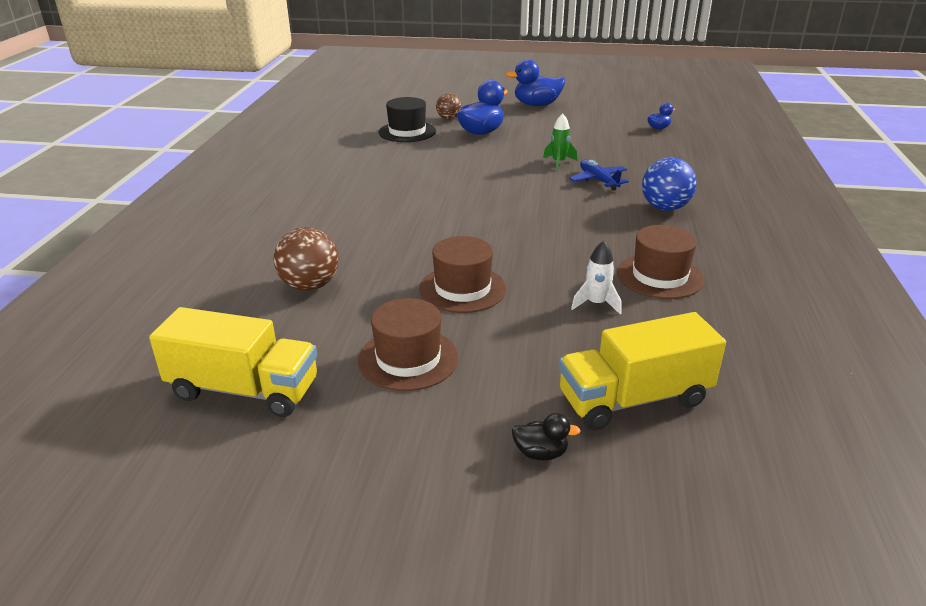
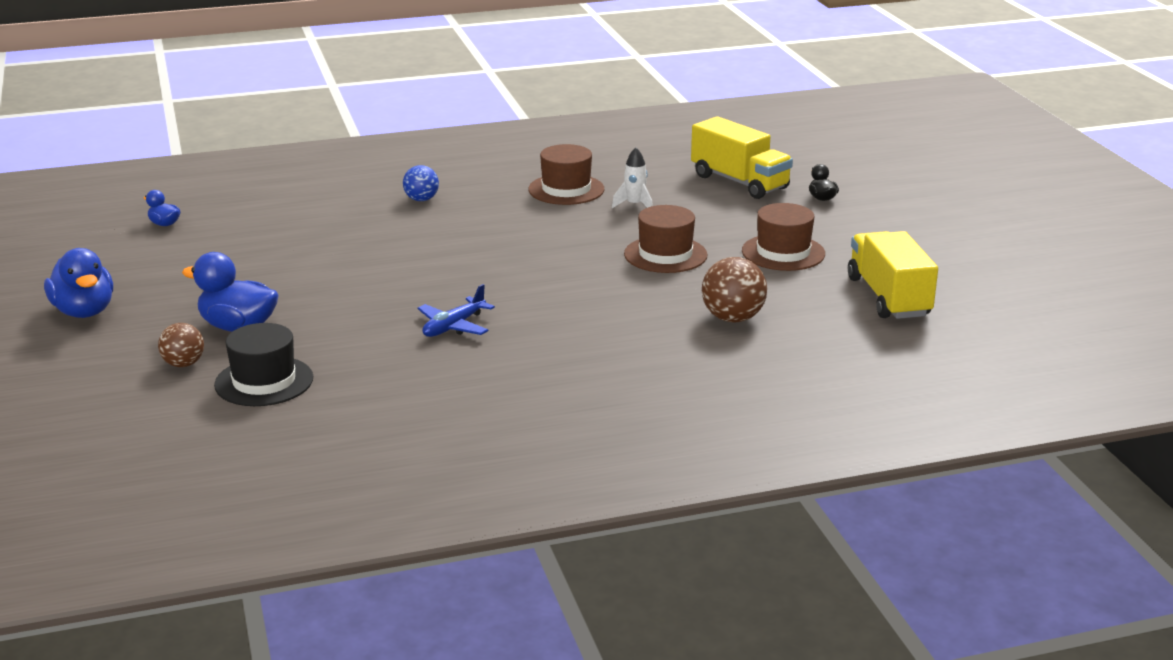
camera: 115 degrees left, 5 degrees down
(559, 162) = (328, 262): green rocket -> none
(598, 180) = (371, 235): blue plane -> blue plane (454, 326)
(665, 208) = (421, 199): blue ball -> blue ball, size x0.65

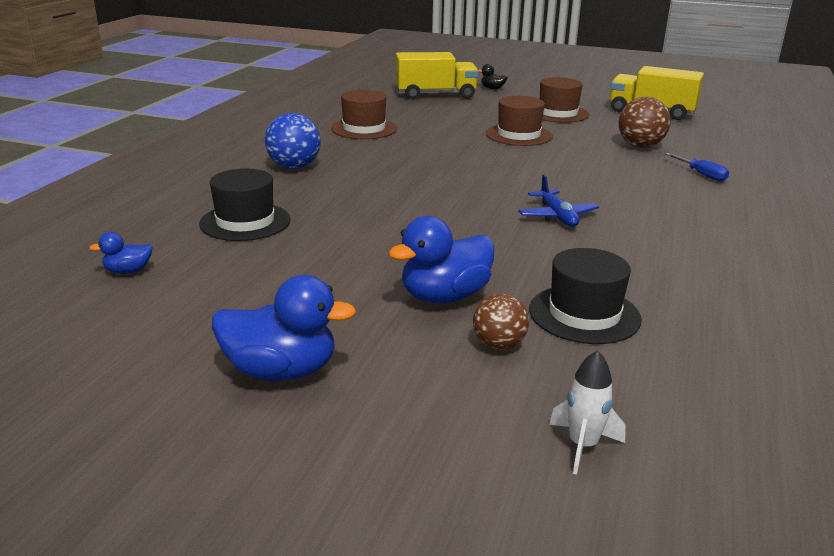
camera: 55 degrees left, 0 degrees up
(285, 225) = (245, 222): none -> black hat
(421, 199) = (294, 167): blue ball -> blue ball, size x1.55
(634, 205) = (425, 122): white rocket -> white rocket (582, 445)
(681, 367) = (701, 174): none -> blue screwdriver

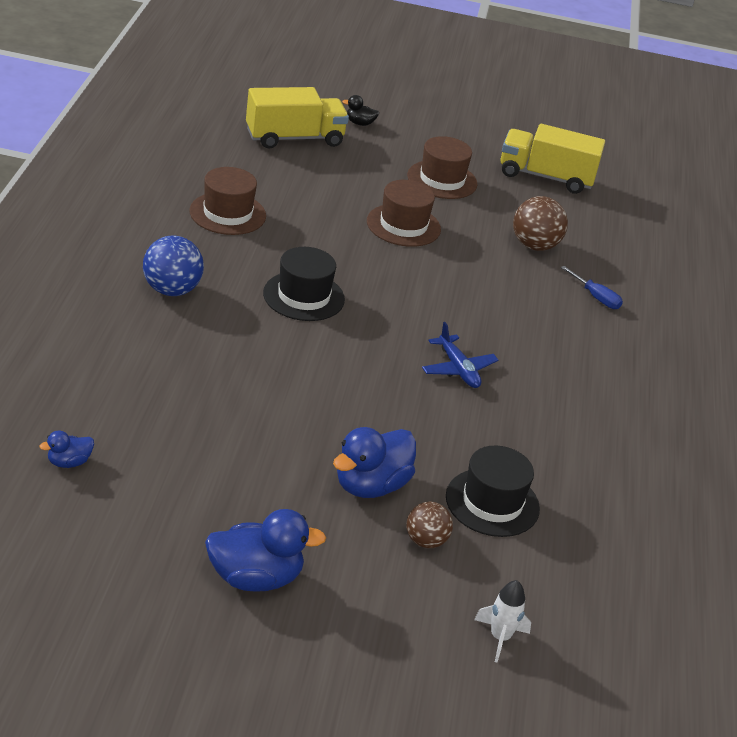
camera: 15 degrees left, 10 degrees up
(245, 222) = (153, 385): black hat -> black hat (303, 296)

